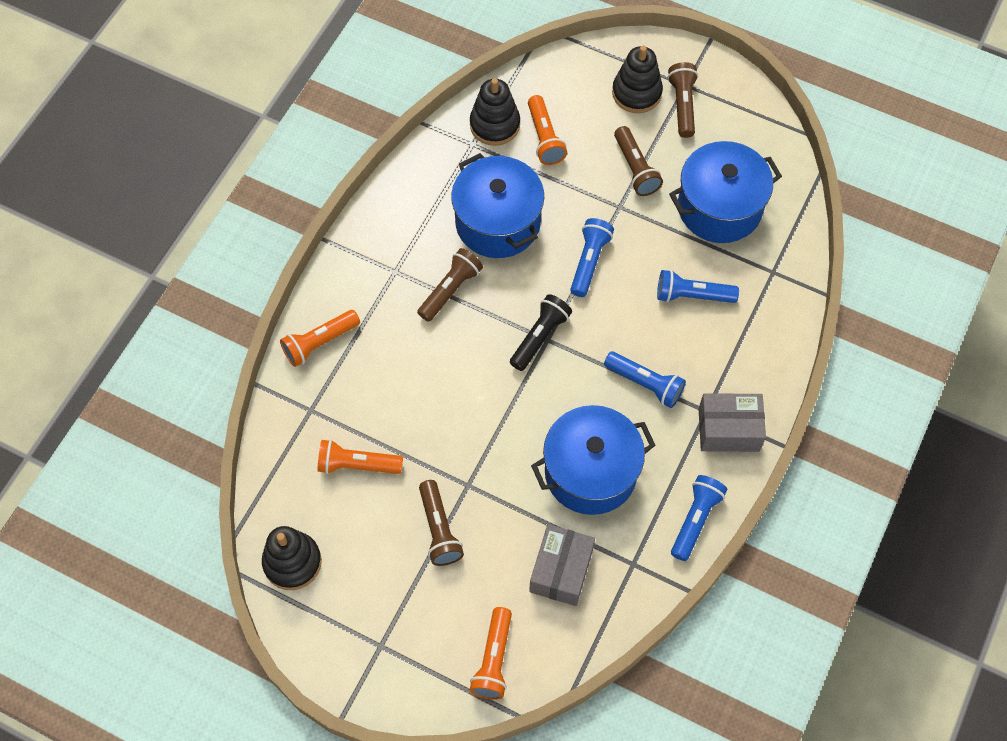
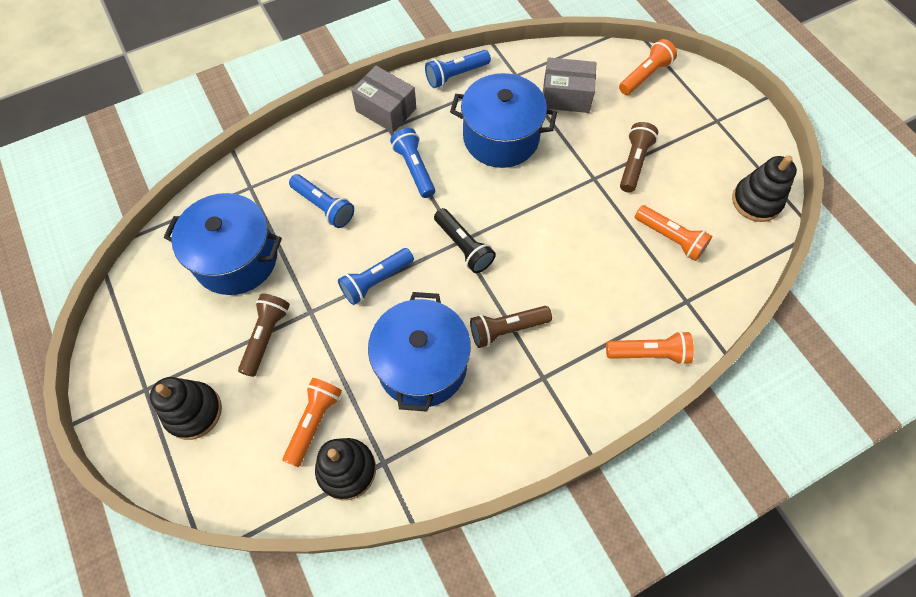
camera: 145 degrees left, 0 degrees up
(540, 337) = (463, 246): black flashlight -> black flashlight turned 105 degrees counterclockwise
(561, 570) = (566, 96): grey box -> grey box turned 45 degrees clockwise
(682, 105) = (169, 370): brown flashlight -> none

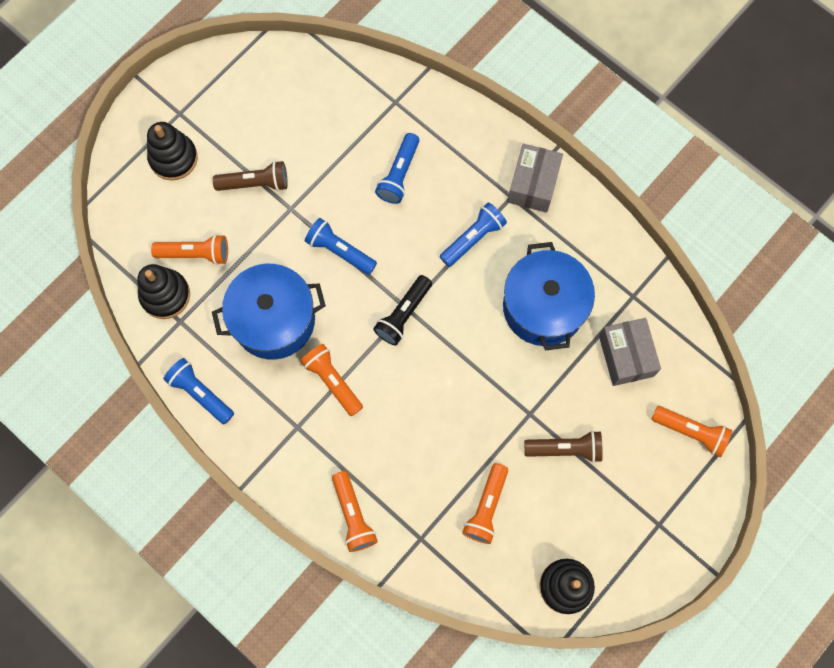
camera: 70 degrees right, 10 degrees up
(236, 259) = (318, 125): blue pot -> none
(456, 75) = (606, 235): blue flashlight -> blue flashlight (200, 393)
(507, 329) = (332, 381): brown flashlight -> orange flashlight

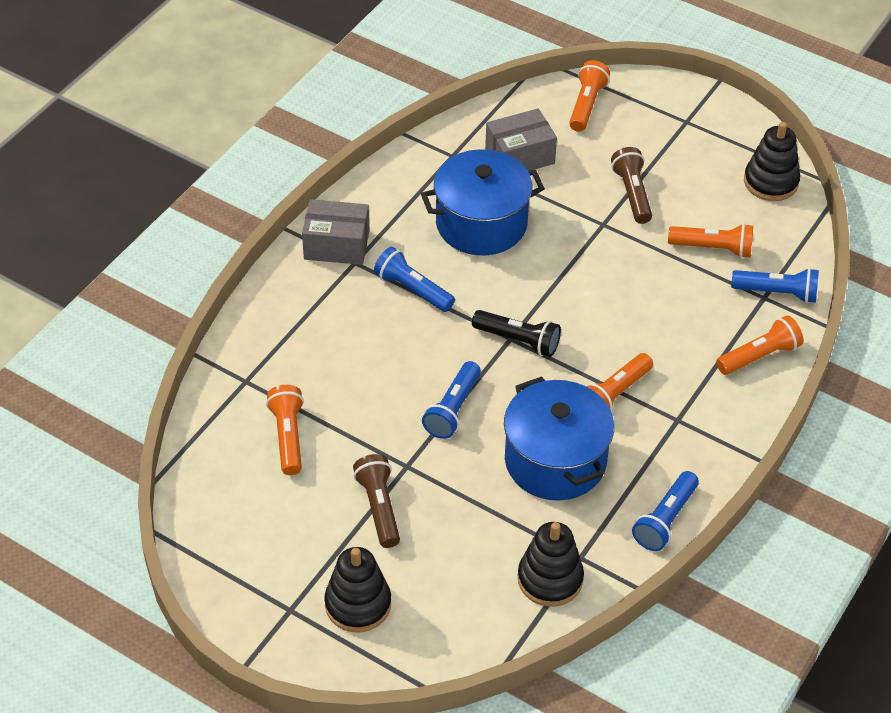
camera: 100 degrees left, 25 degrees down
(195, 254) = (487, 556): orange flashlight -> orange flashlight (288, 437)
(399, 174) = (343, 365): blue flashlight -> blue flashlight (777, 293)

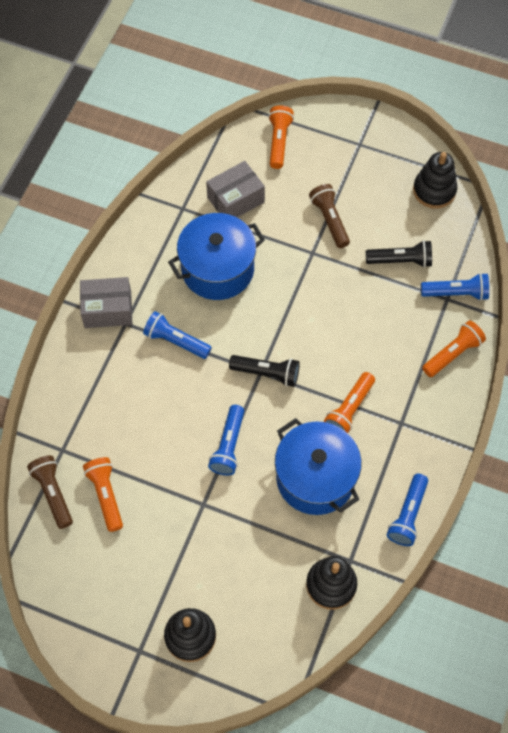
camera: 10 degrees left, 15 degrees up
(379, 507) = (189, 546): brown flashlight -> brown flashlight (53, 493)
(713, 248) = (400, 260): orange flashlight -> black flashlight

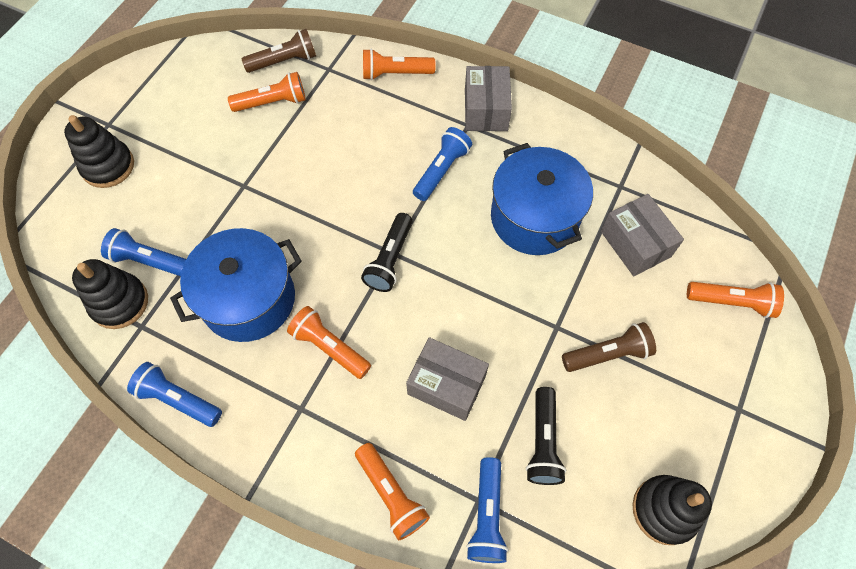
camera: 95 degrees right, 0 degrees up
(67, 389) = (395, 74): none -> orange flashlight
(228, 446) = (305, 213): blue flashlight -> blue flashlight (149, 261)
(368, 324) = (446, 385): none -> grey box

